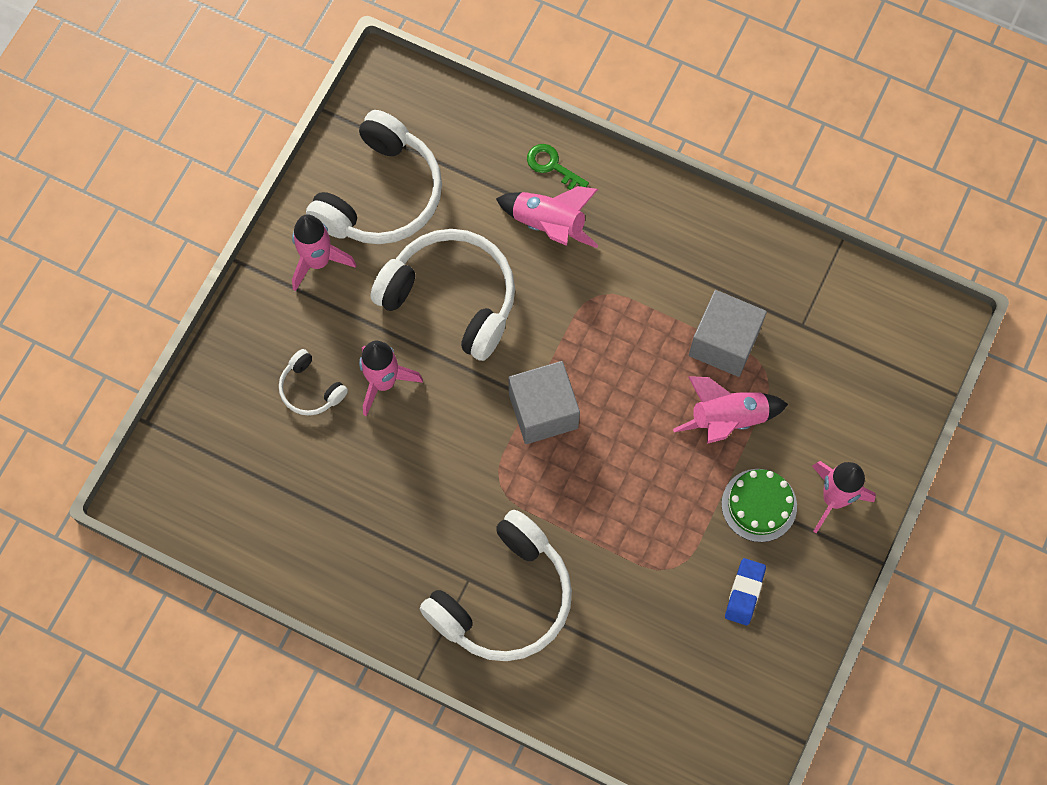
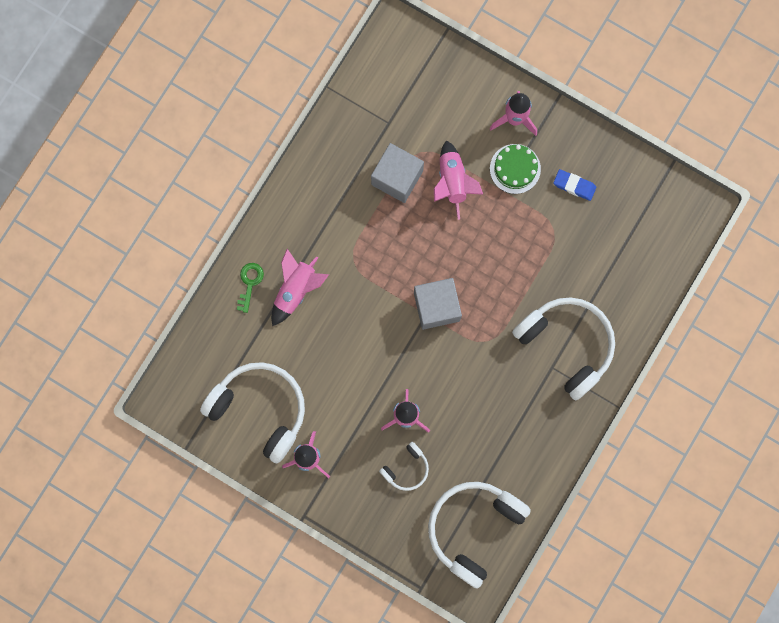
camera: 85 degrees left, 10 degrees up
(451, 298) = (346, 364): white headphones -> white headphones (473, 528)
(552, 166) = (249, 283): green key -> green key turned 150 degrees clockwise

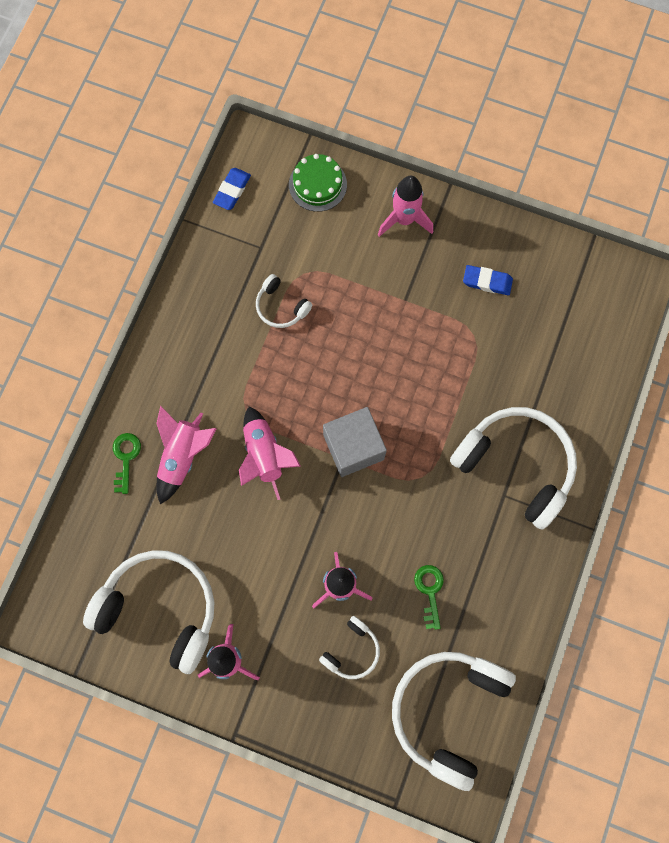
camera: 10 degrees left, 5 degrees down
(372, 68) = (232, 190): none -> blue eraser
(397, 178) = (281, 307): grey cube -> white headphones
(452, 182) = (346, 301): pink rocket -> pink rocket (264, 455)
(477, 433) = (429, 591): none -> green key
(515, 169) = (415, 274): green cake -> green cake (317, 184)

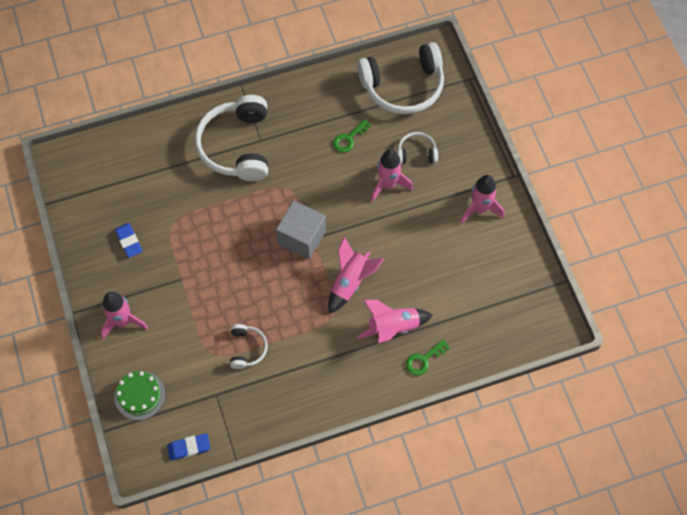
camera: 130 degrees left, 10 degrees down
(160, 609) = (488, 266): white headphones -> none

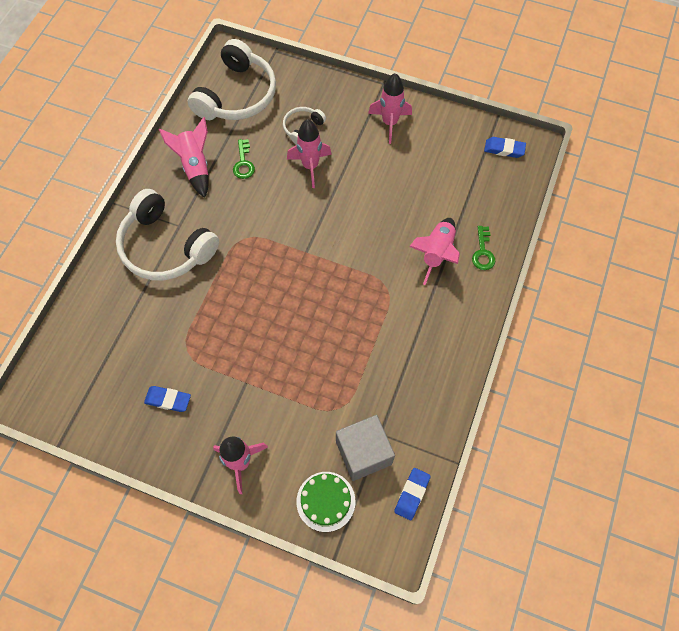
camera: 50 degrees left, 0 degrees up
(247, 348) = (359, 376): white headphones -> none
(302, 237) = (297, 260): grey cube -> grey cube (363, 453)
(350, 282) = (370, 254): pink rocket -> pink rocket (195, 166)
(534, 309) = (504, 149): none -> blue eraser

